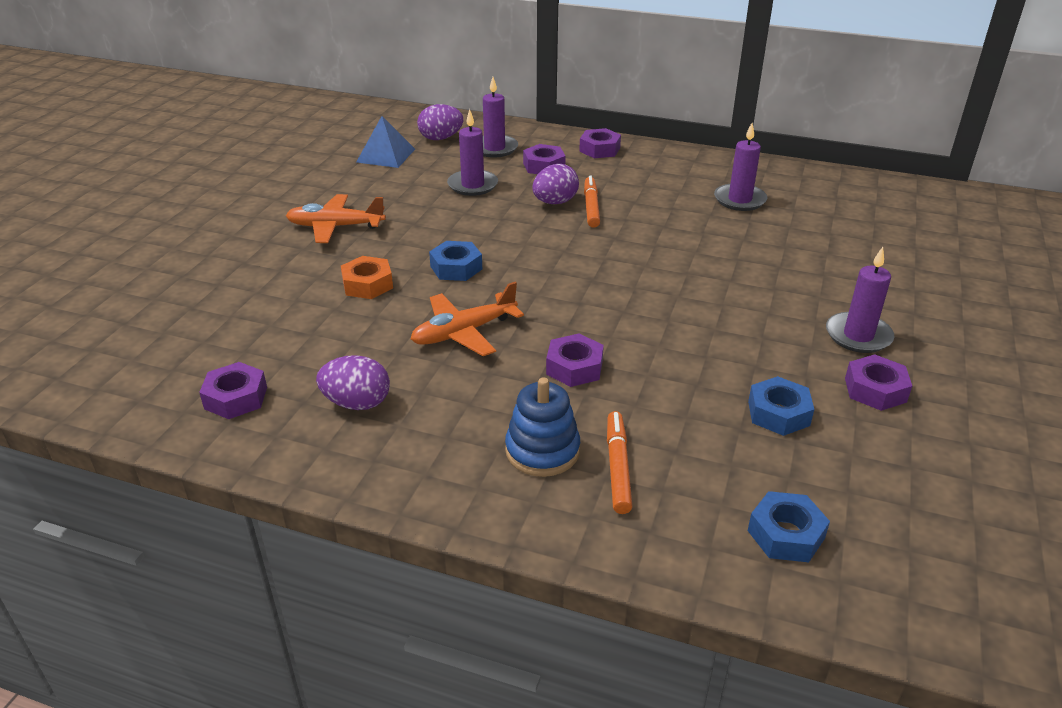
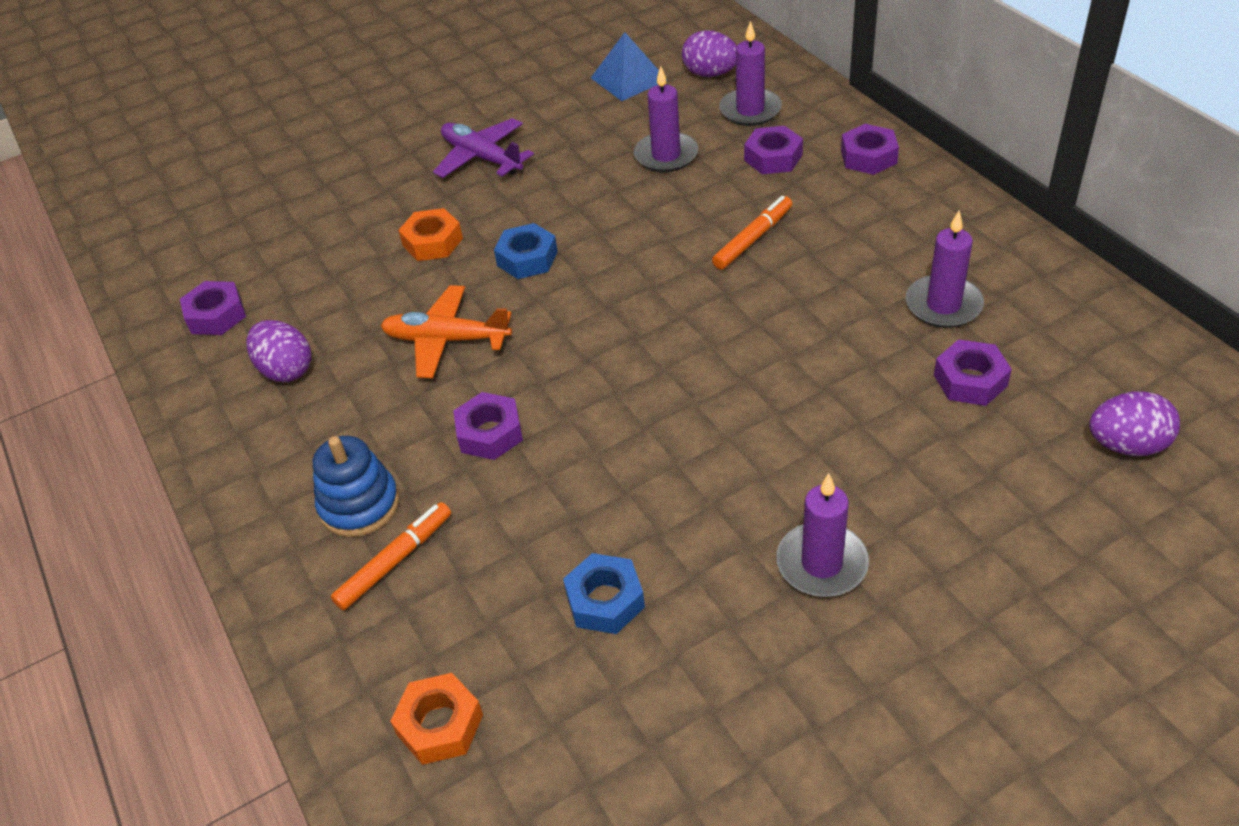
camera: 45 degrees right, 10 degrees up
(335, 227) = (481, 158): orange plane -> purple plane
(555, 202) = (722, 215): purple egg -> purple egg (1127, 445)
(786, 534) = (440, 725): blue nut -> orange nut
(875, 390) = (742, 639): purple nut -> purple nut (970, 380)

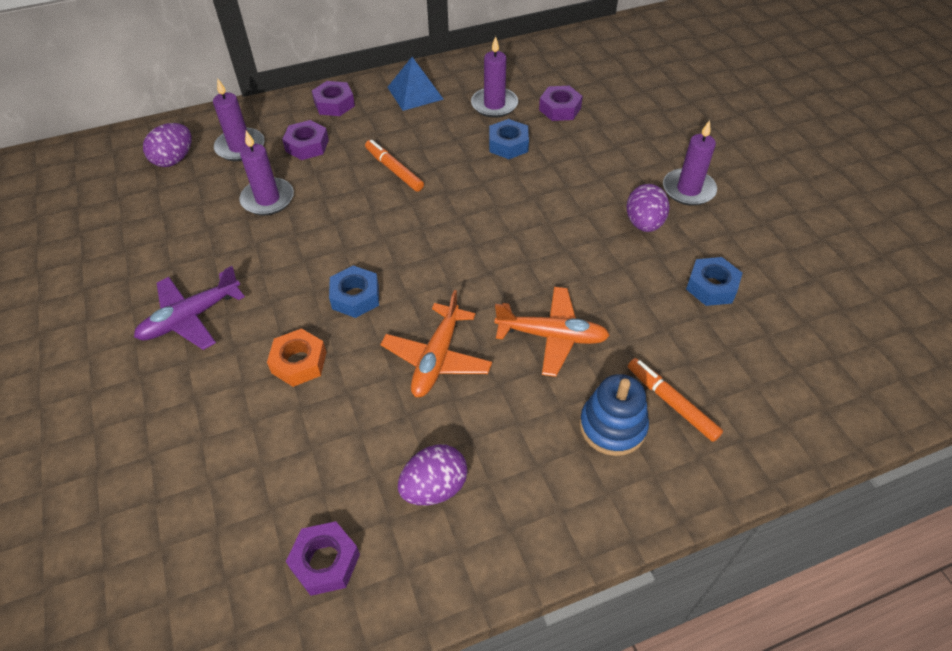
camera: 85 degrees left, 5 degrees up
(440, 725) = (810, 380): orange nut -> none
(490, 433) = (552, 336): purple nut -> orange plane
(628, 79) = (141, 207): blue pyramid -> blue pyramid (415, 93)
(851, 336) = (508, 145): none -> blue nut
(1127, 445) = (619, 71): purple egg -> purple egg (644, 223)

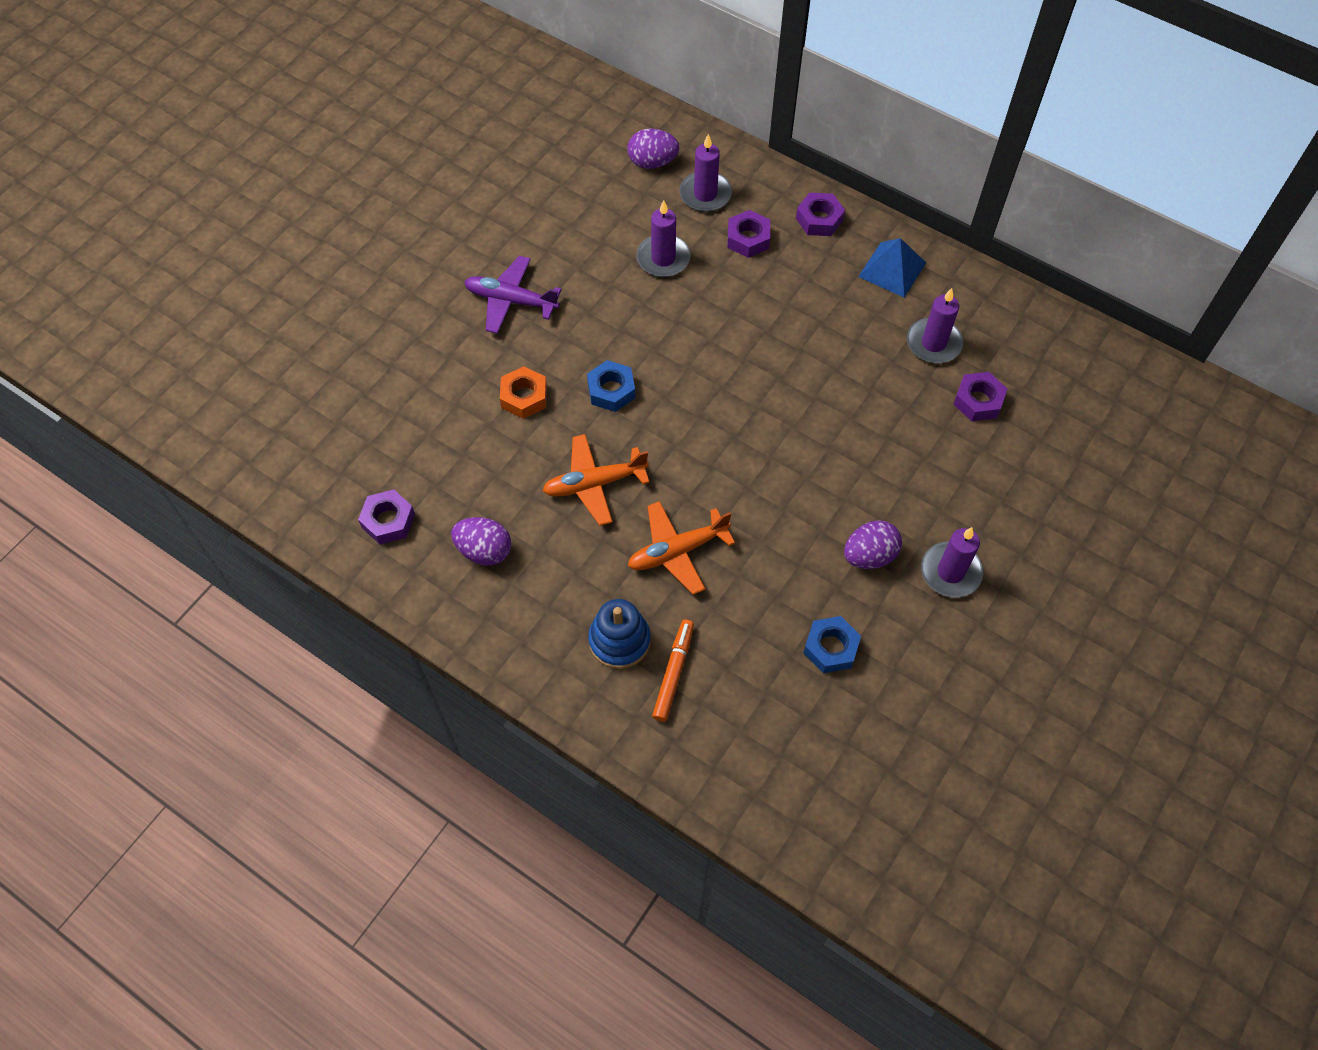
camera: 55 degrees right, 10 degrees up
(394, 170) = (773, 322): orange marker -> none
(508, 145) = (885, 388): blue nut -> none
(552, 336) = (677, 551): orange plane -> orange plane turned 90 degrees clockwise

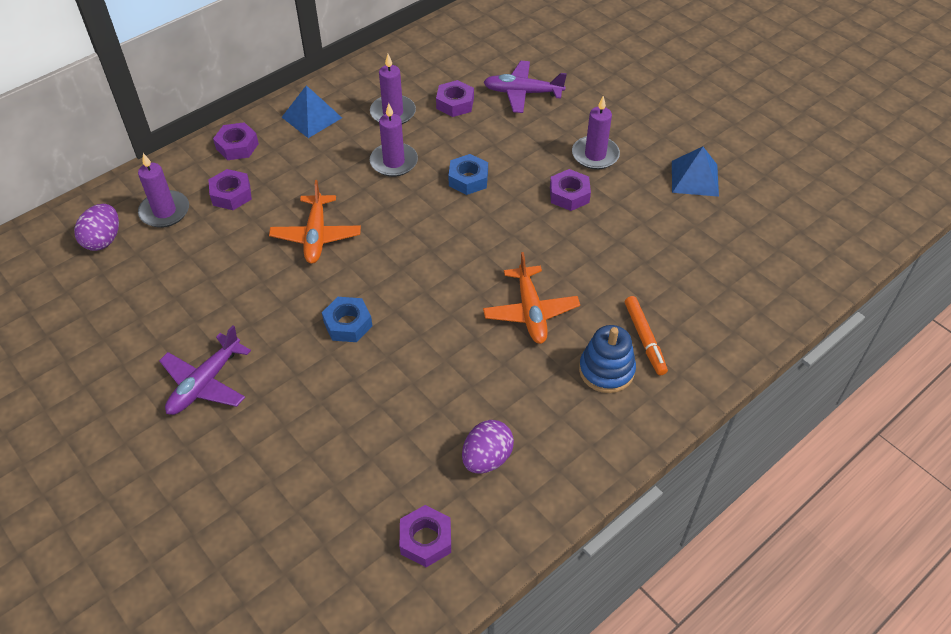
camera: 75 degrees left, 10 degrees down
(524, 397) = (325, 393): orange nut -> none
(594, 484) = (443, 357): orange plane -> orange plane (316, 236)
(663, 258) = (220, 256): purple candle -> purple candle (394, 162)
(673, 673) = (644, 339): orange marker -> orange marker turned 135 degrees counterclockwise
(831, 648) = (643, 236): blue nut -> blue nut (468, 179)
(869, 556) = (569, 195): purple egg -> purple nut
(955, 695) = (694, 178): none -> blue pyramid
(1031, 468) = (522, 93): none -> purple plane

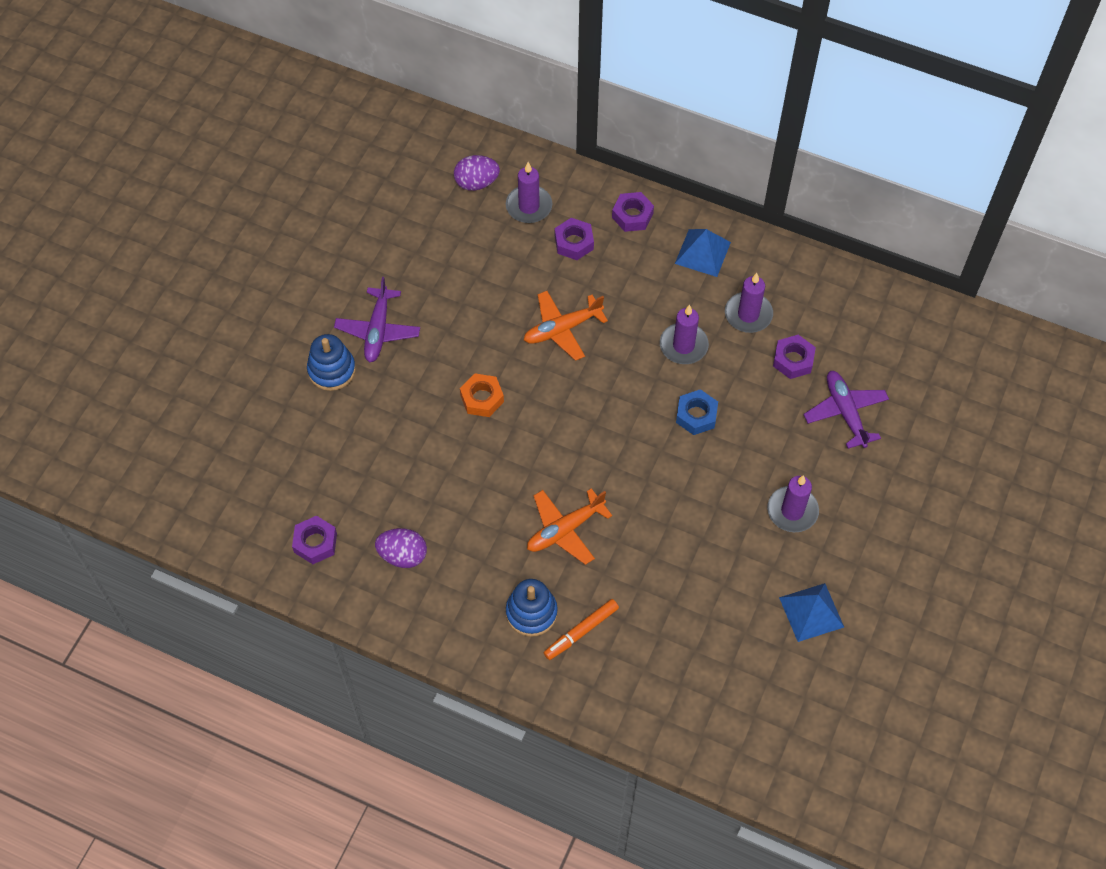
camera: 65 degrees right, 10 degrees up
(205, 383) = (378, 330): purple plane -> purple plane turned 90 degrees counterclockwise
(221, 444) = (332, 370): none -> blue stacking toy
(348, 324) = (482, 398): blue nut -> orange nut
(569, 195) = (724, 508): purple nut -> none

